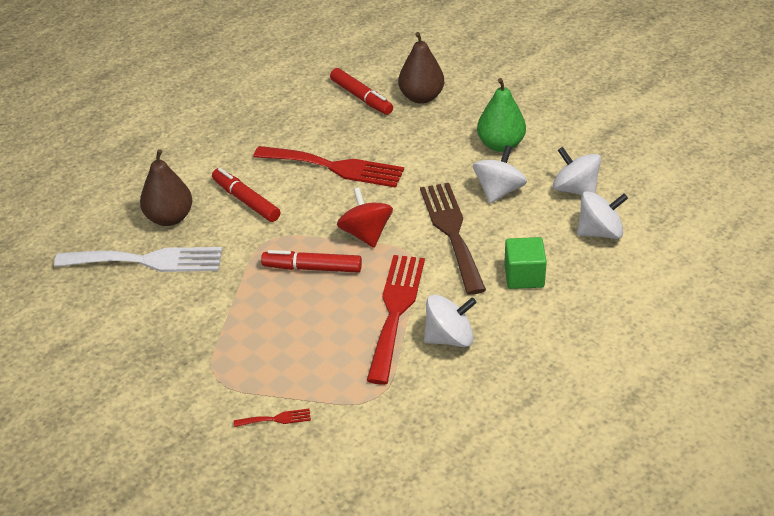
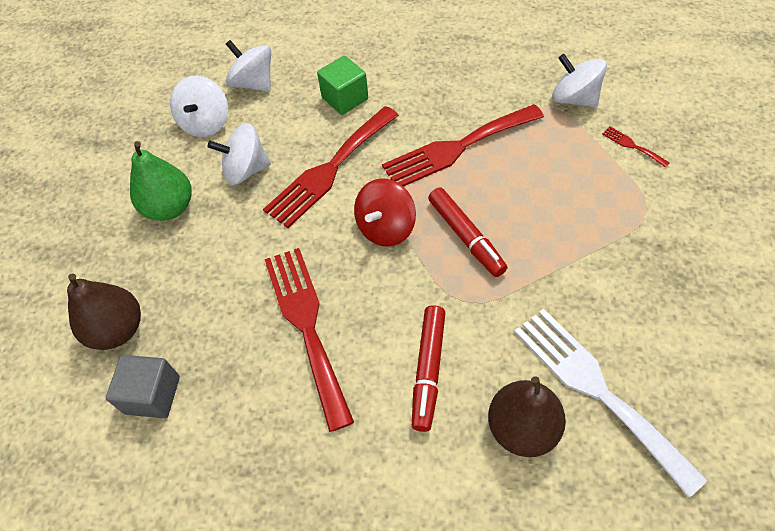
camera: 125 degrees left, 15 degrees up
(361, 97) = (153, 395): red marker -> grey cube
(449, 338) = (451, 102): white spinning top -> white spinning top (574, 99)
(452, 232) = (330, 169): brown fork -> red fork

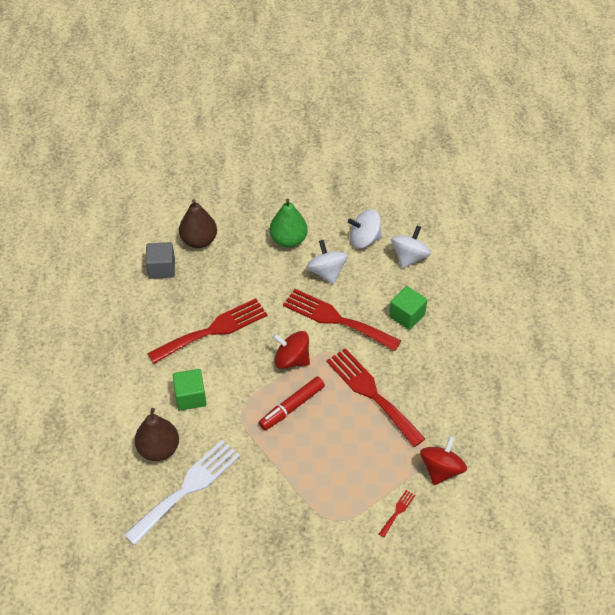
camera: 75 degrees right, 5 degrees down
(428, 370) = (190, 397): red marker -> green cube
(574, 99) = (441, 469): white spinning top -> red spinning top

